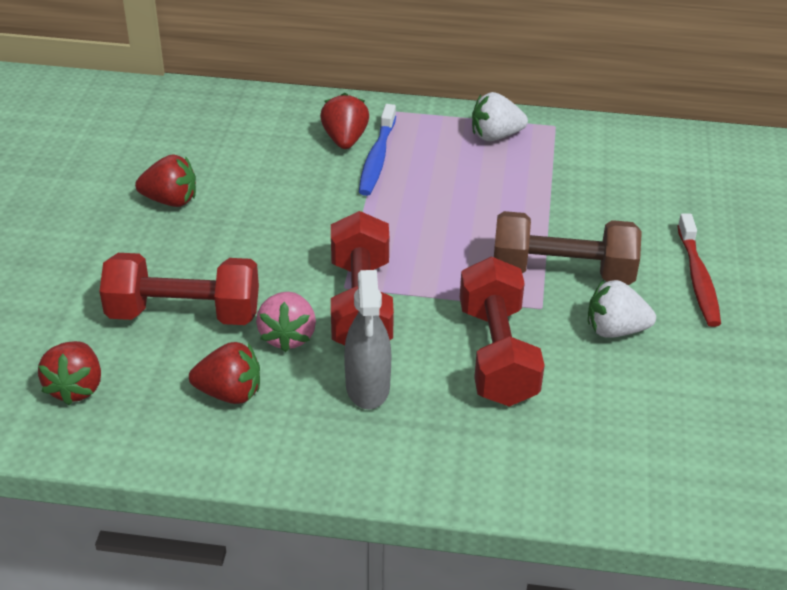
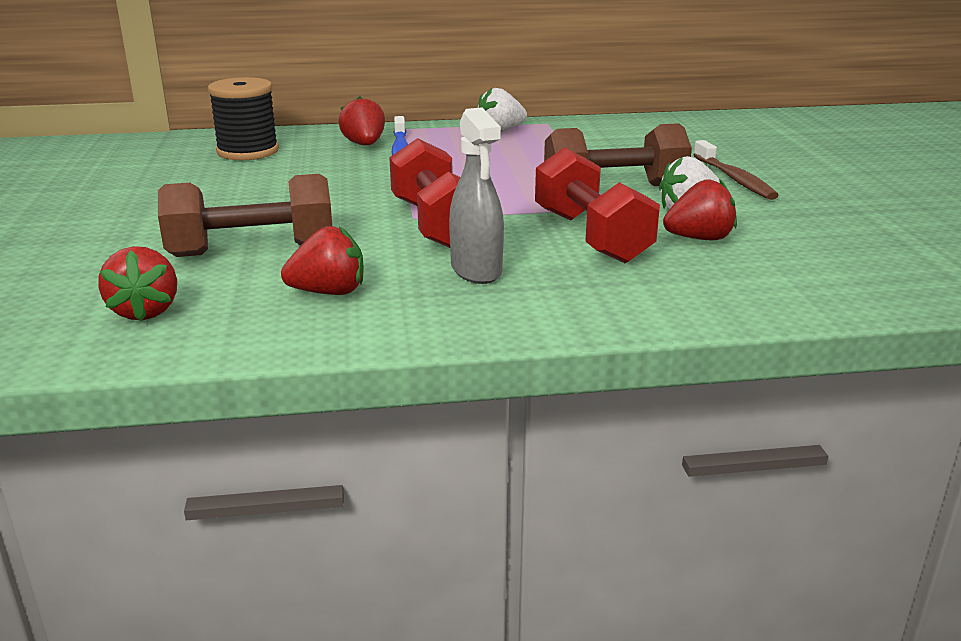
camera: 15 degrees left, 15 degrees down
(170, 200) = (207, 190): red strawberry -> red strawberry (699, 238)
(184, 313) = (252, 250): red dumbbell -> brown dumbbell
(227, 133) = (248, 151): none -> black spool
(287, 336) = (372, 251): pink strawberry -> none
(698, 278) = (734, 179): red toothbrush -> brown toothbrush

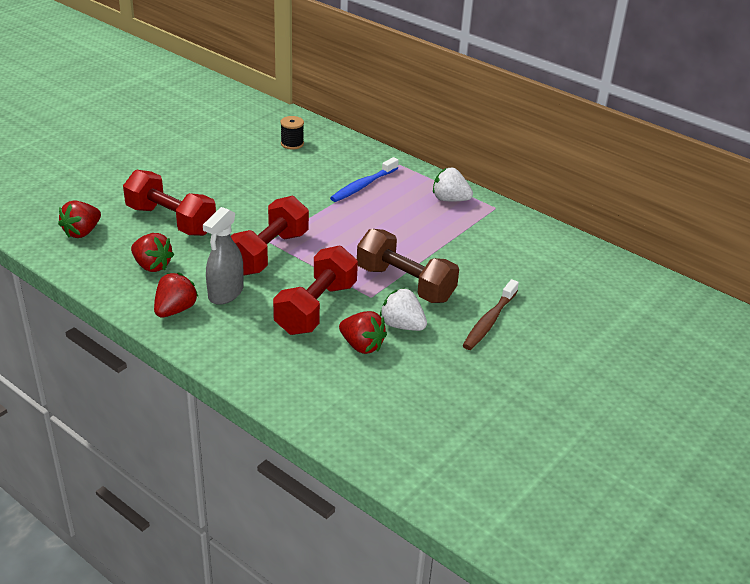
camera: 45 degrees right, 10 degrees up
(248, 151) = (292, 144): black spool -> black spool, size x0.56
(252, 250) = (171, 220): brown dumbbell -> red dumbbell
(364, 145) = (355, 170): red strawberry -> red strawberry (175, 310)

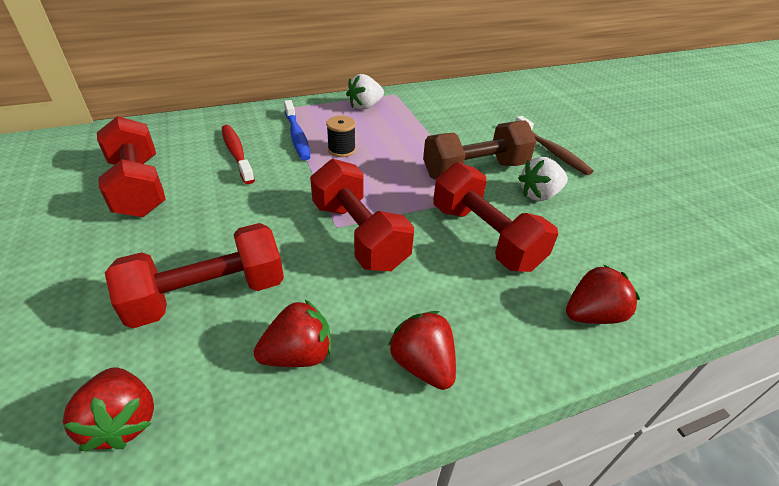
camera: 60 degrees left, 5 degrees up
(225, 293) = (415, 299): grey spray bottle -> none
(239, 155) = (139, 187): none -> red dumbbell
(292, 144) = (169, 146): black spool -> black spool (341, 150)
(312, 171) = (237, 153): none -> red toothbrush
(362, 346) = (563, 230): red strawberry -> red strawberry (592, 315)

